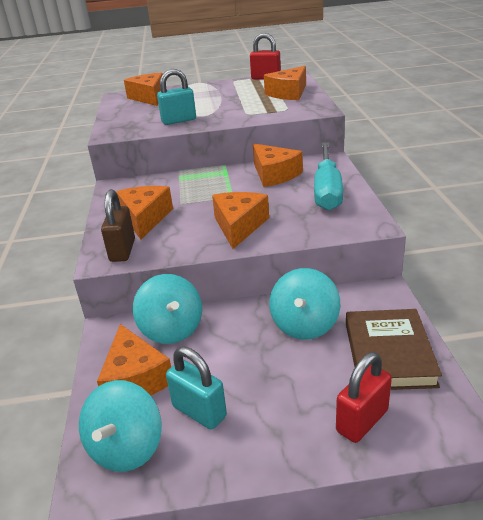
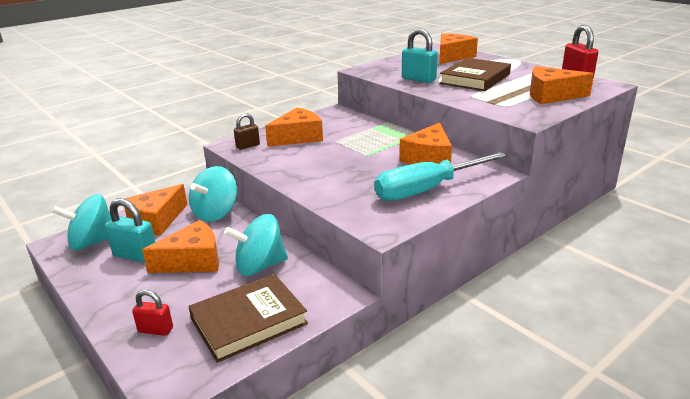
camera: 55 degrees right, 5 degrees down
(122, 250) = (248, 146): brown padlock -> brown padlock, size x0.64
(199, 411) = (135, 255): turquoise padlock -> turquoise padlock turned 75 degrees counterclockwise
(214, 104) = (475, 79): none -> brown book
(239, 226) = (320, 172): orange cheese -> orange cheese (193, 260)
(362, 421) = (155, 330): red padlock -> red padlock, size x0.64

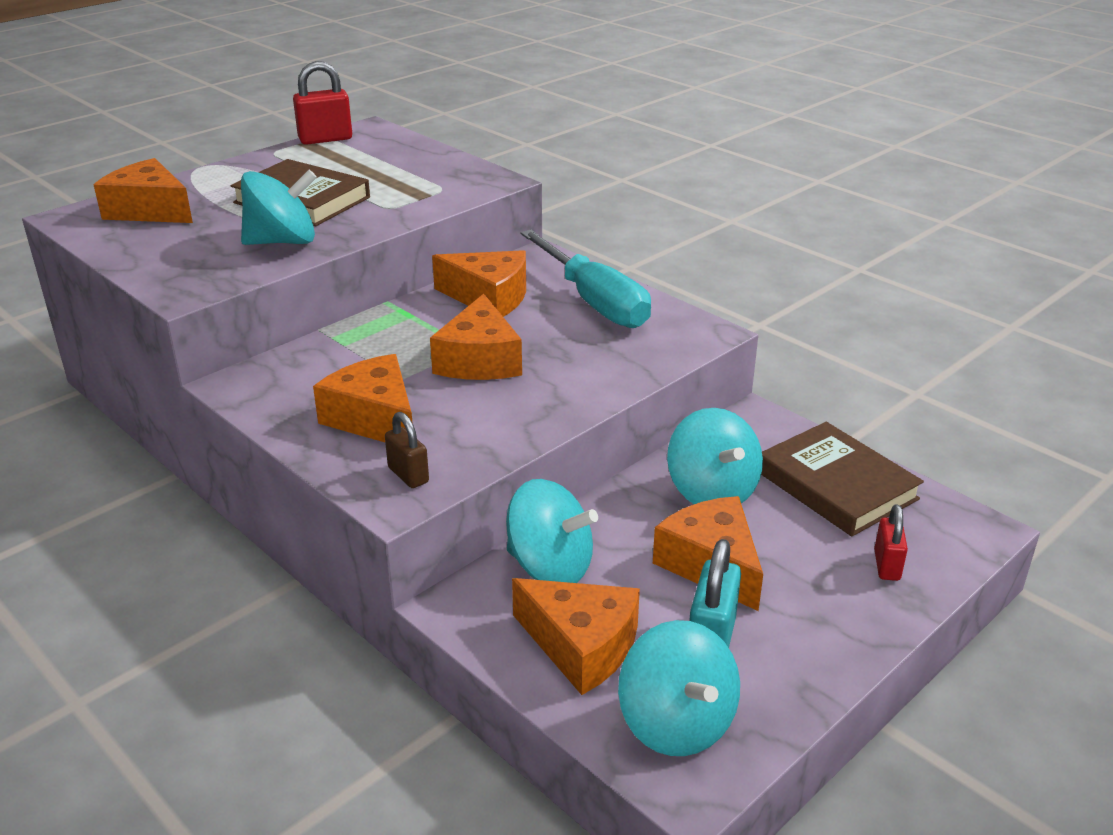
camera: 95 degrees left, 5 degrees up
(418, 79) = (282, 242): turquoise padlock -> turquoise spinning top
(551, 96) = (406, 161): orange cheese -> orange cheese (479, 360)

